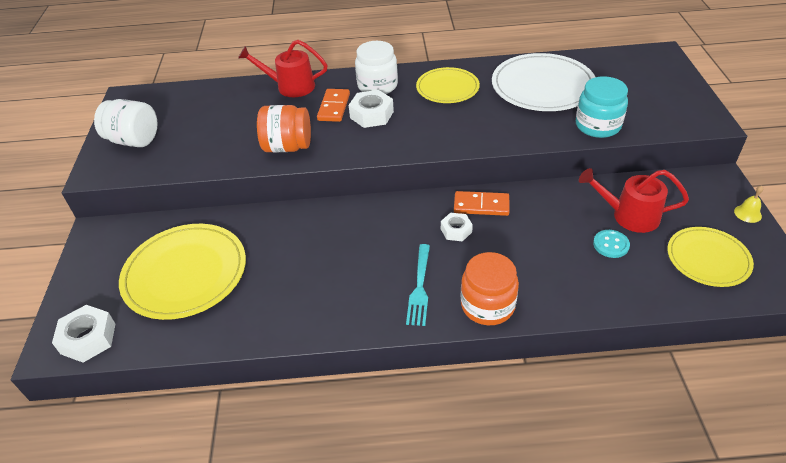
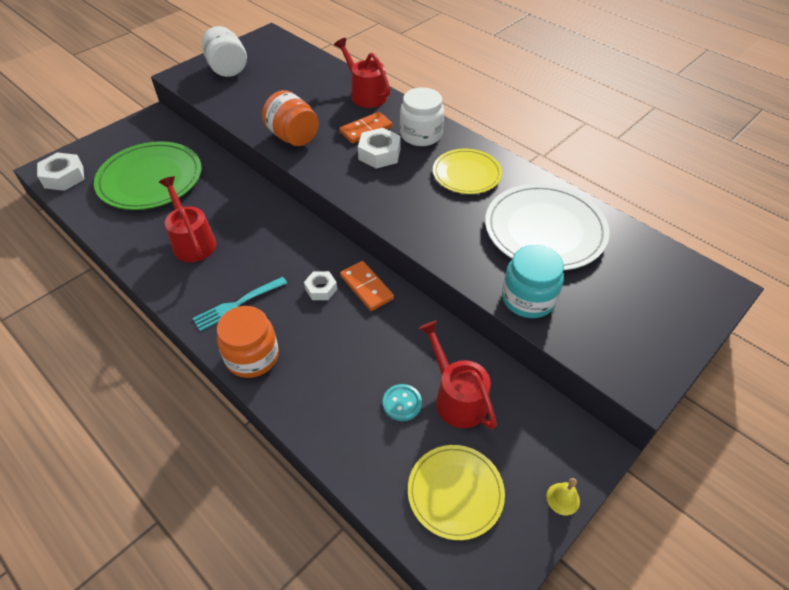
camera: 45 degrees right, 5 degrees up
(185, 273) = (150, 179): yellow plate -> green plate
(309, 282) = (192, 241): none -> red watering can

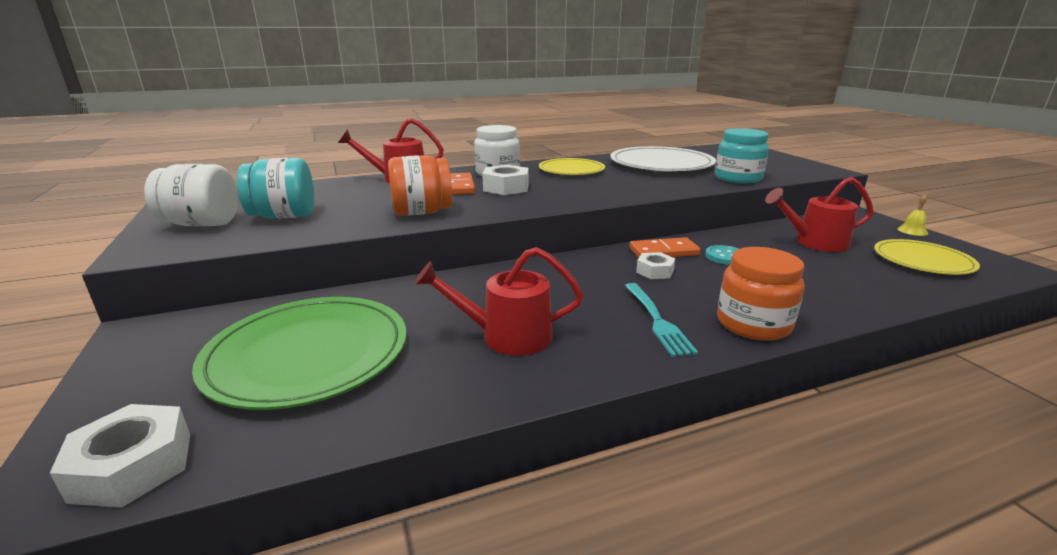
camera: 65 degrees left, 25 degrees down
(255, 88) = (284, 216): none -> turquoise jar
(402, 403) = (823, 262): turquoise button -> turquoise button (725, 256)

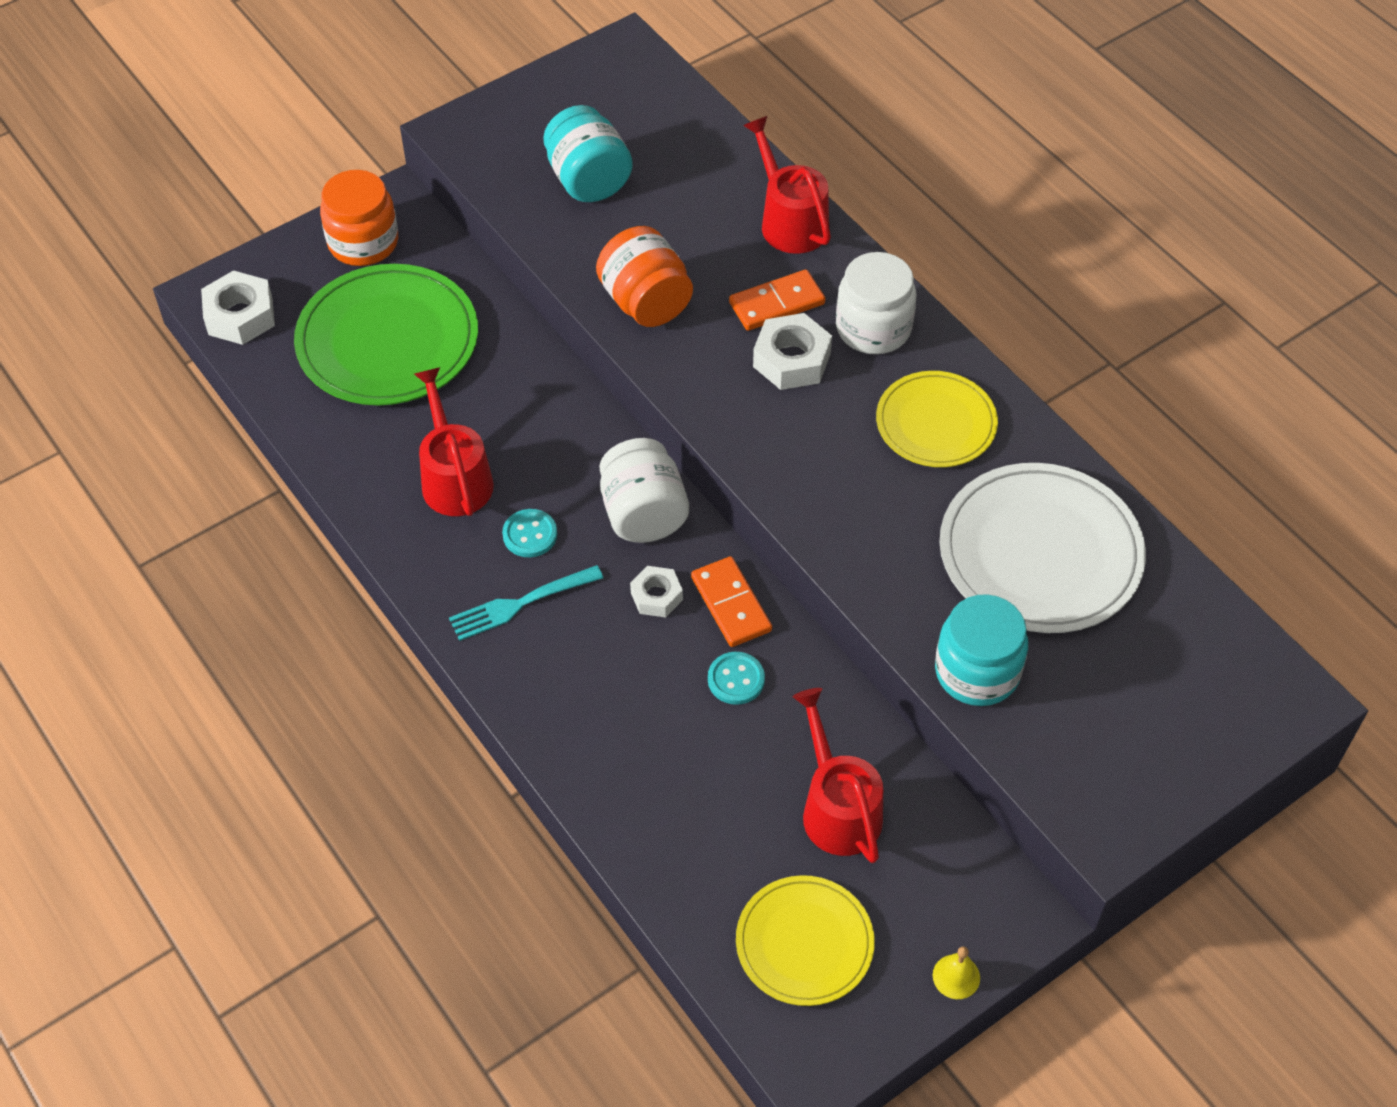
camera: 75 degrees right, 30 degrees up
(202, 224) = (541, 125): white jar -> white jar (643, 514)
(585, 309) = (530, 534): none -> turquoise button
(753, 324) = (536, 695): orange jar -> orange jar (363, 242)

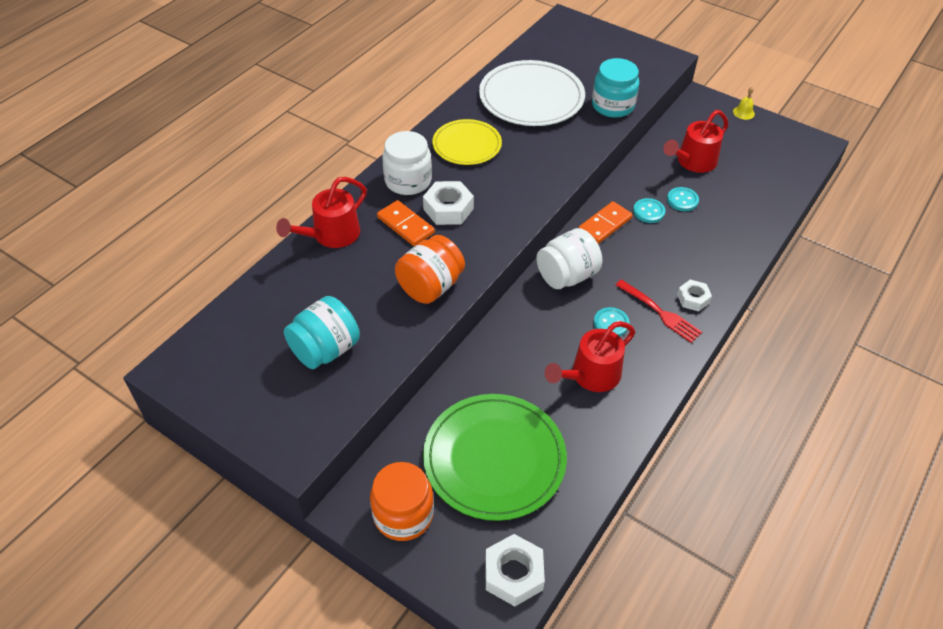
camera: 110 degrees left, 5 degrees down
(520, 604) = (660, 312): turquoise fork -> red fork
(656, 596) = (618, 255): white nut -> white nut (693, 299)
(744, 743) = (682, 200): none -> turquoise button
(804, 943) = (765, 158): yellow plate -> none

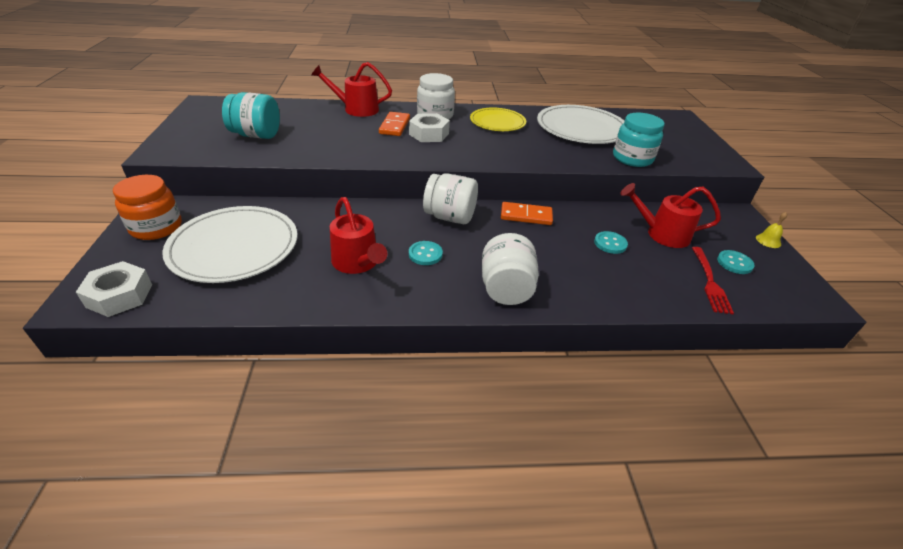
camera: 50 degrees right, 10 degrees down
(430, 286) = (349, 149): orange jar -> none
(494, 458) = (234, 247): green plate -> white plate
(590, 376) = (358, 263): red watering can -> red watering can turned 135 degrees counterclockwise
(648, 212) = (571, 231): turquoise button -> turquoise button (734, 263)
(660, 312) = (467, 275): red fork -> red fork (710, 282)
(693, 299) = (506, 289): white nut -> white jar

